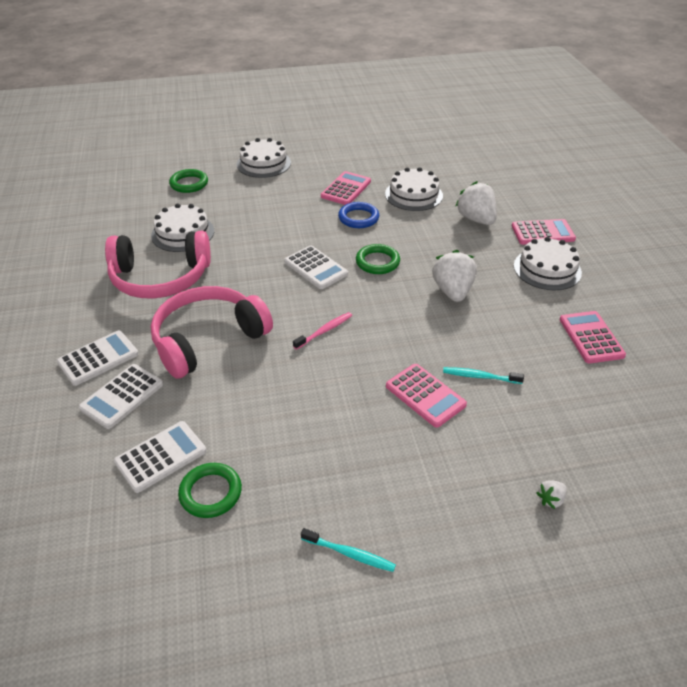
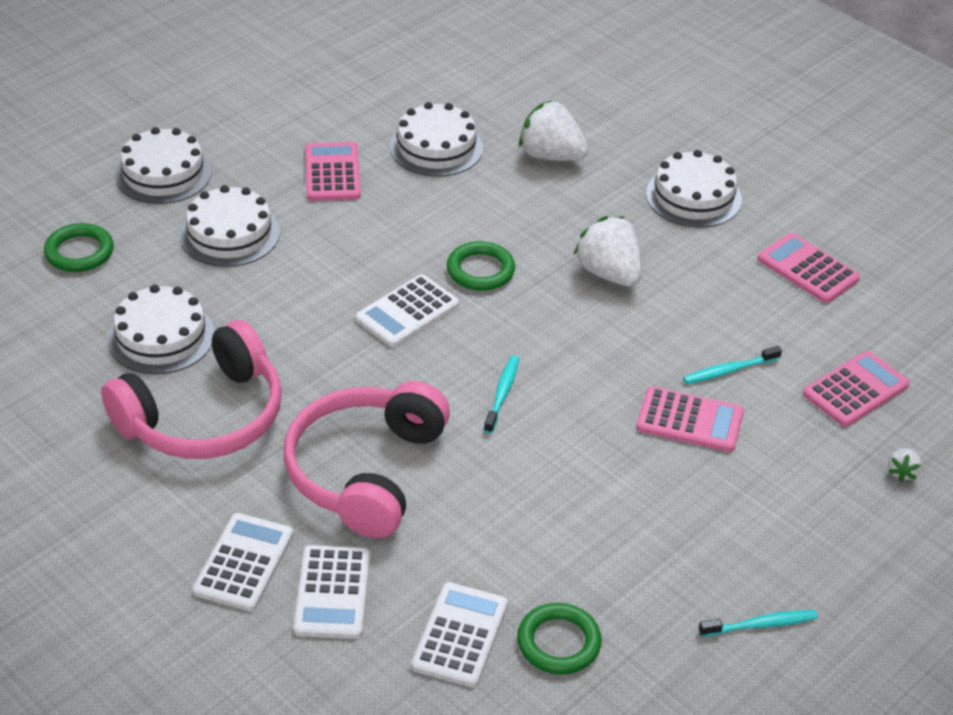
camera: 35 degrees left, 0 degrees up
(265, 199) = (229, 234): none -> white cake
(316, 268) = (407, 312): white calculator -> white calculator turned 120 degrees clockwise
(324, 331) = (502, 394): pink toothbrush -> turquoise toothbrush
(358, 218) = (394, 213): blue ring -> none
(542, 233) = (648, 145): pink calculator -> pink calculator (855, 390)

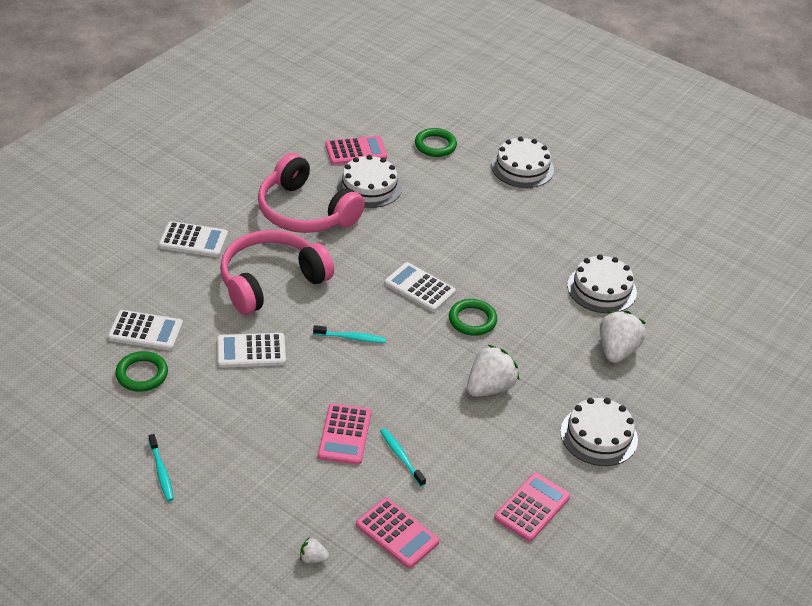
camera: 80 degrees right, 0 degrees up
(229, 234) = (472, 202): white cake -> none
(332, 173) = (552, 241): pink calculator -> pink calculator (356, 151)
(332, 593) = (174, 276): white calculator -> white calculator (251, 351)
(366, 471) = (271, 281): pink headphones -> pink headphones turned 45 degrees counterclockwise

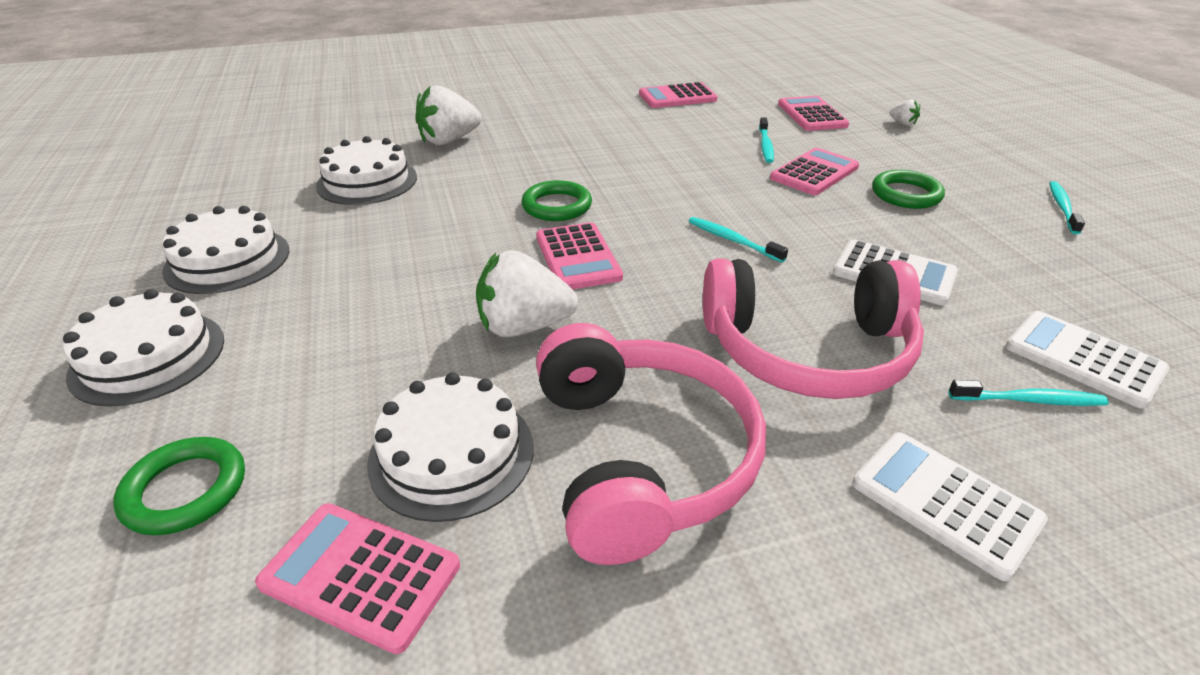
camera: 140 degrees left, 5 degrees down
(142, 374) = (1090, 303): green ring -> green ring (906, 194)
(168, 296) = (1029, 400): none -> turquoise toothbrush
(419, 288) = (578, 257): white calculator -> pink calculator
(489, 387) = (617, 157): white strawberry -> white strawberry (524, 326)
(599, 435) = (562, 108): white cake -> white cake (227, 260)

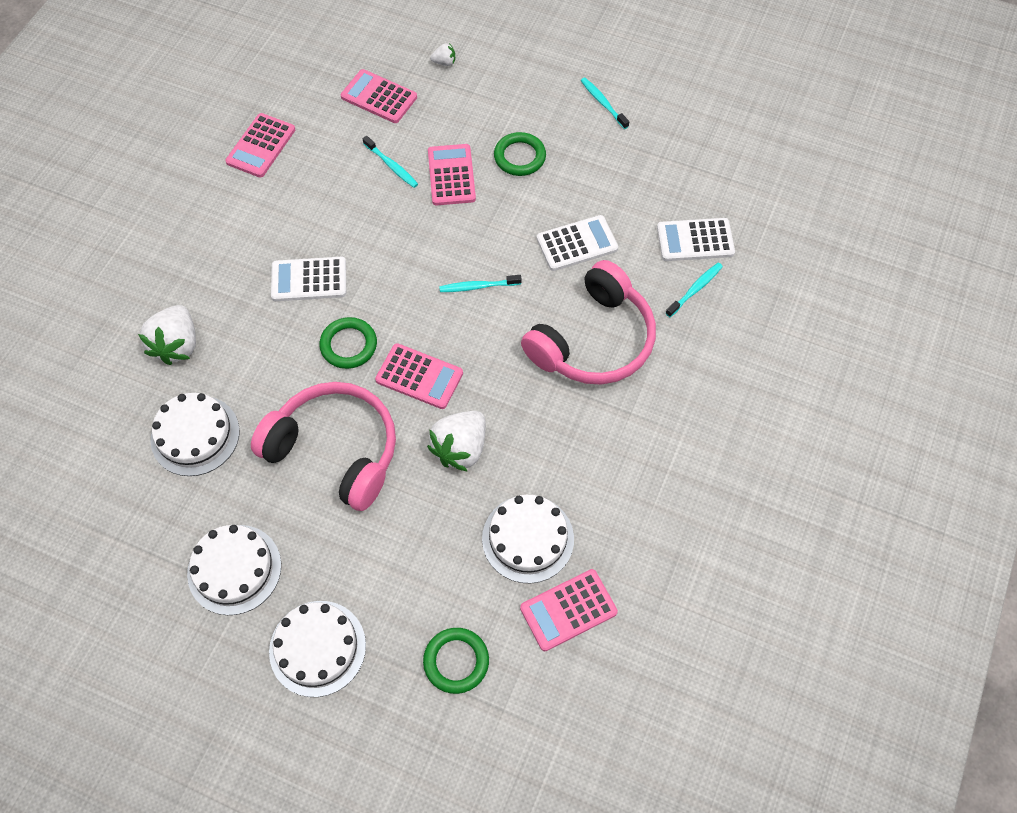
camera: 50 degrees left, 25 degrees up
(640, 457) = (595, 465): pink headphones -> pink headphones (335, 450)
(945, 503) = (709, 378): white calculator -> white calculator (309, 280)

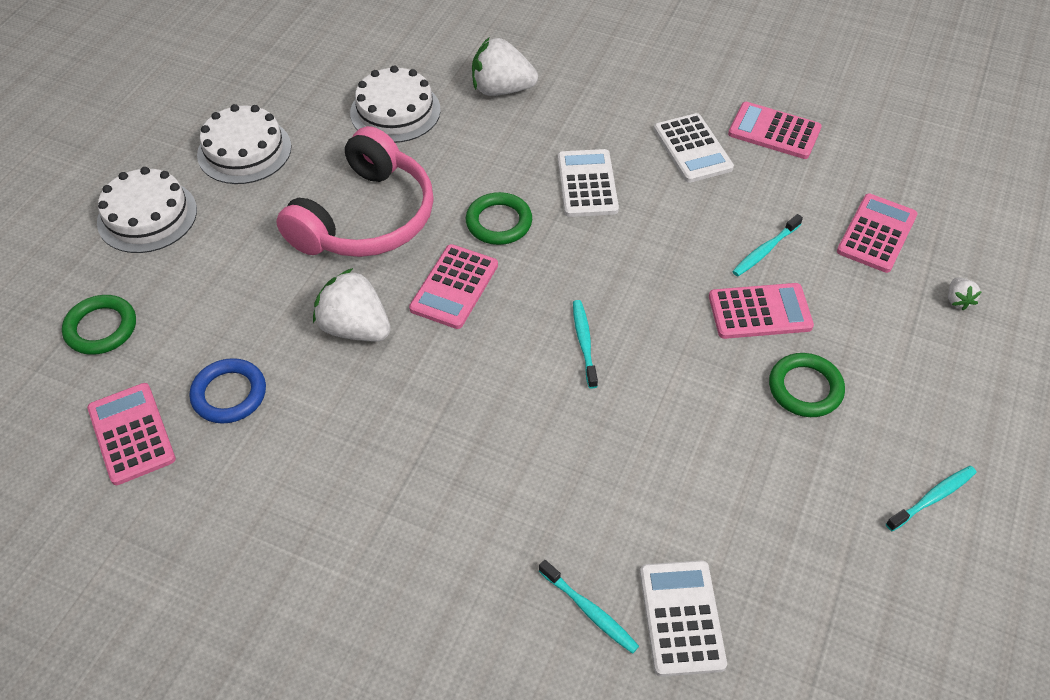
camera: 90 degrees right, 10 degrees down
(528, 538) = (229, 394): white cake -> blue ring
(577, 243) = (661, 455): white calculator -> white calculator (692, 149)
(593, 340) = (502, 471): pink headphones -> none

